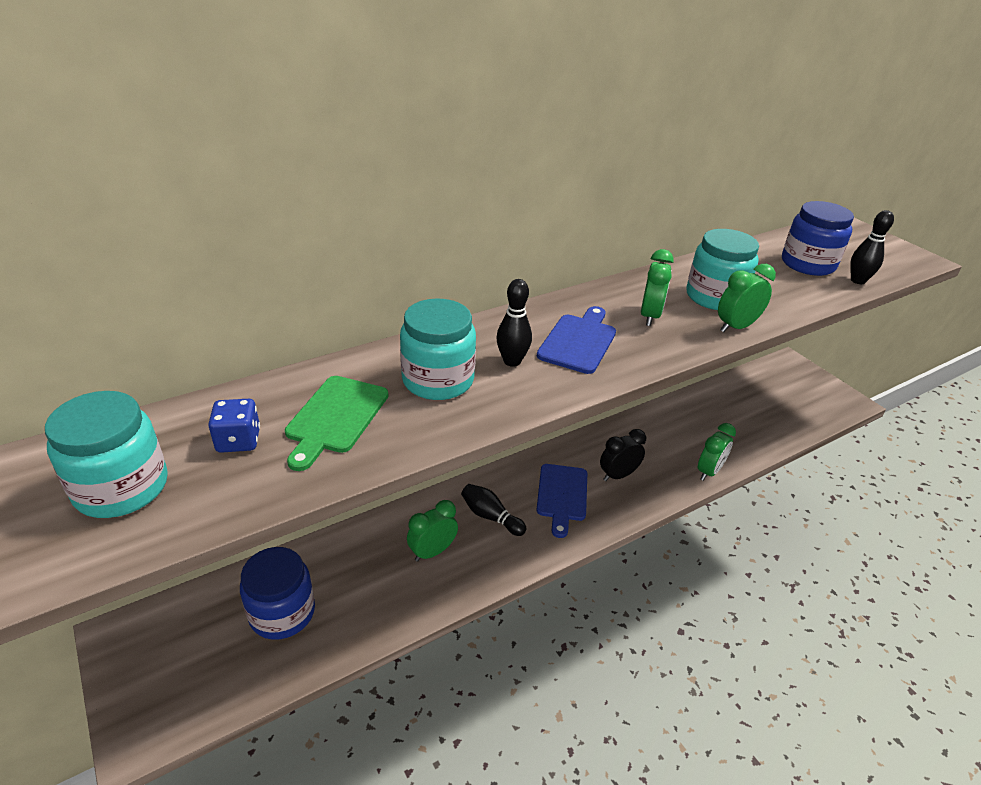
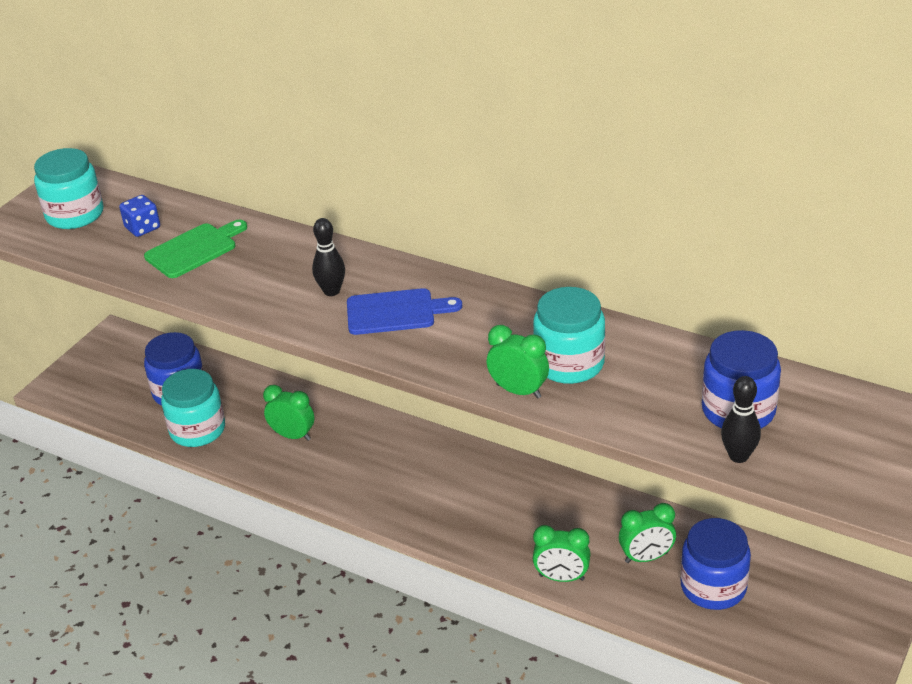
camera: 65 degrees right, 0 degrees up
(335, 417) = (194, 249): green cutting board -> green cutting board turned 150 degrees clockwise
(438, 380) = (274, 269): turquoise jar -> turquoise jar (197, 430)
(490, 516) = (359, 450): black bowling pin -> none
(562, 495) = (426, 483): blue cutting board -> none
(618, 475) = (490, 511): black clock -> none
(649, 316) = (483, 336): green clock -> green clock (646, 557)
(751, 413) = (713, 587): none -> blue jar

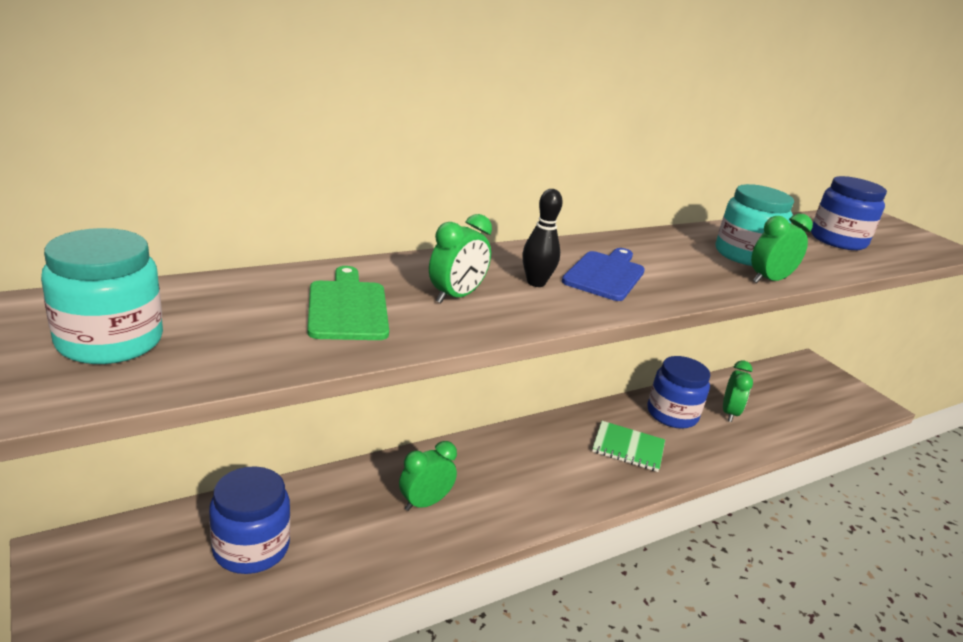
camera: 65 degrees left, 10 degrees down
(142, 228) = (241, 316): blue dice -> none
(197, 430) = (335, 564): turquoise jar -> none
(489, 509) = (628, 448): none -> green notebook
(561, 577) = (729, 454): green clock -> green clock (456, 296)
(713, 587) = (773, 405): blue jar -> blue jar (672, 414)
(738, 456) = (890, 258): black bowling pin -> none

